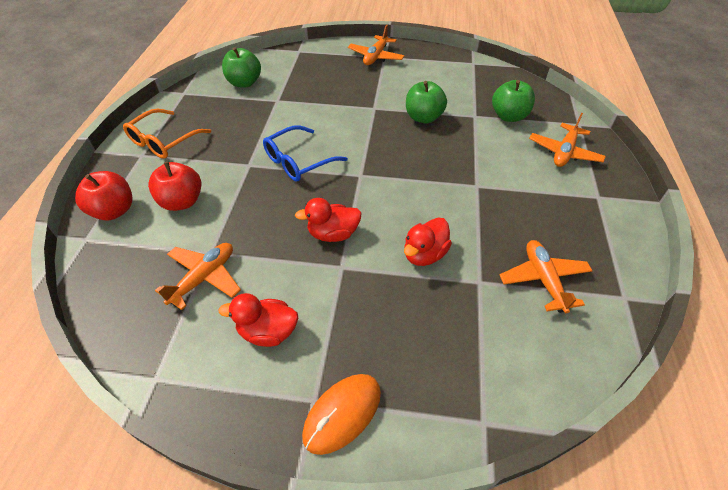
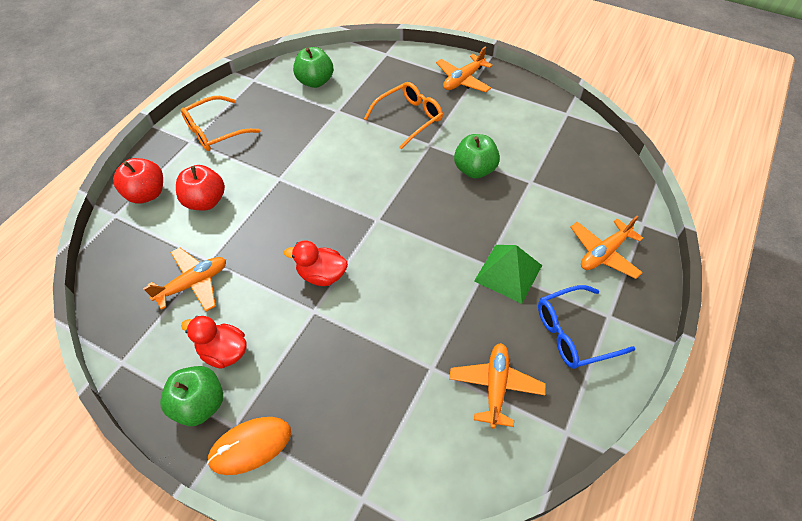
camera: 20 degrees right, 5 degrees up
(299, 161) = (326, 187): blue glasses -> blue glasses (574, 333)
(345, 93) = (408, 118): none -> orange glasses
(424, 254) = (395, 323): red duck -> none
(498, 187) = (508, 273): none -> green pyramid
(509, 116) = (568, 192): green apple -> green apple (199, 404)

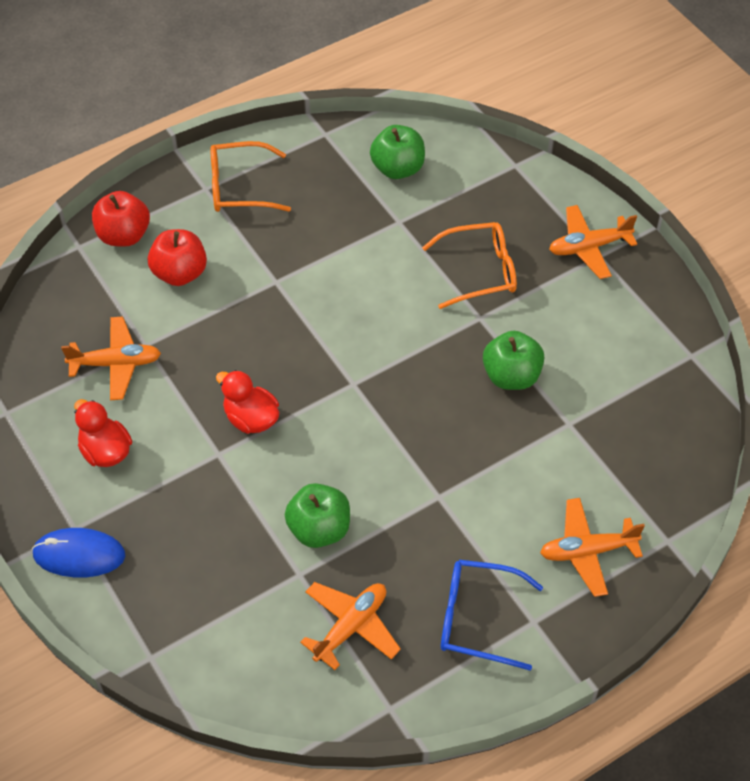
camera: 30 degrees right, 0 degrees up
(199, 404) = (55, 491): green apple -> green apple (319, 529)
(250, 446) = (79, 555): orange mouse -> blue mouse
(508, 273) = (456, 517): green pyramid -> none

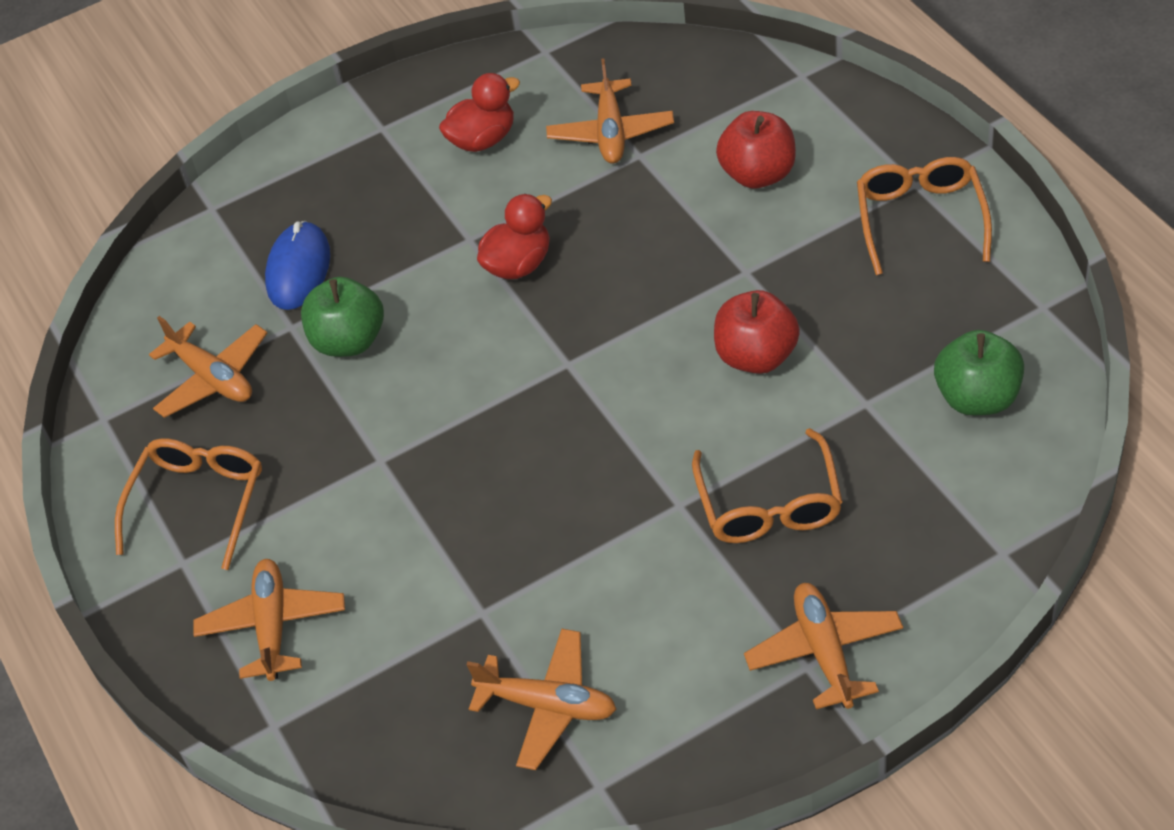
camera: 100 degrees right, 5 degrees down
(79, 555) = (347, 136): blue mouse -> blue mouse (298, 269)
(124, 235) = (822, 114): red apple -> red apple (756, 356)
(478, 619) = (198, 503): blue glasses -> orange glasses
(511, 376) = (570, 542): green apple -> none
(638, 383) = (548, 705): none -> orange plane

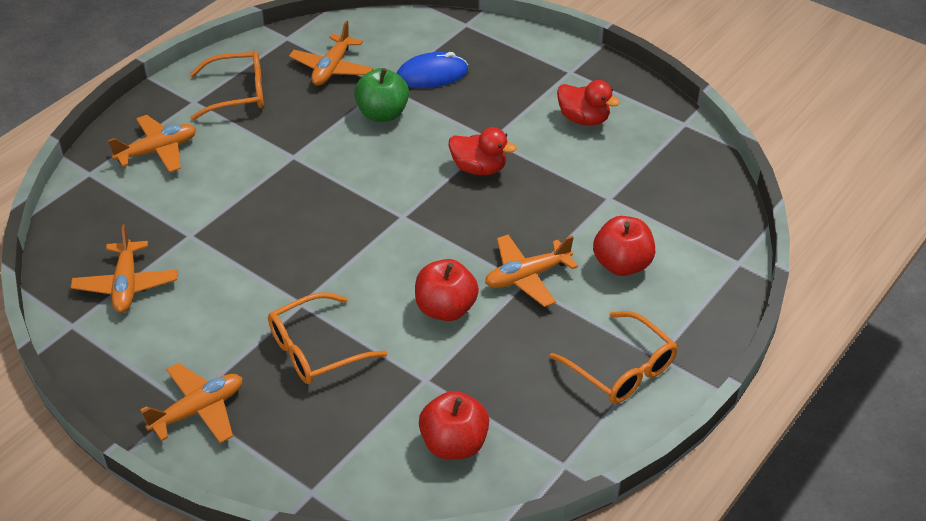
camera: 60 degrees right, 5 degrees down
(611, 132) = (623, 177): orange plane -> orange plane (527, 276)
(921, 220) = (621, 368): orange glasses -> orange glasses turned 75 degrees clockwise
(977, 398) = (454, 444): green apple -> red apple

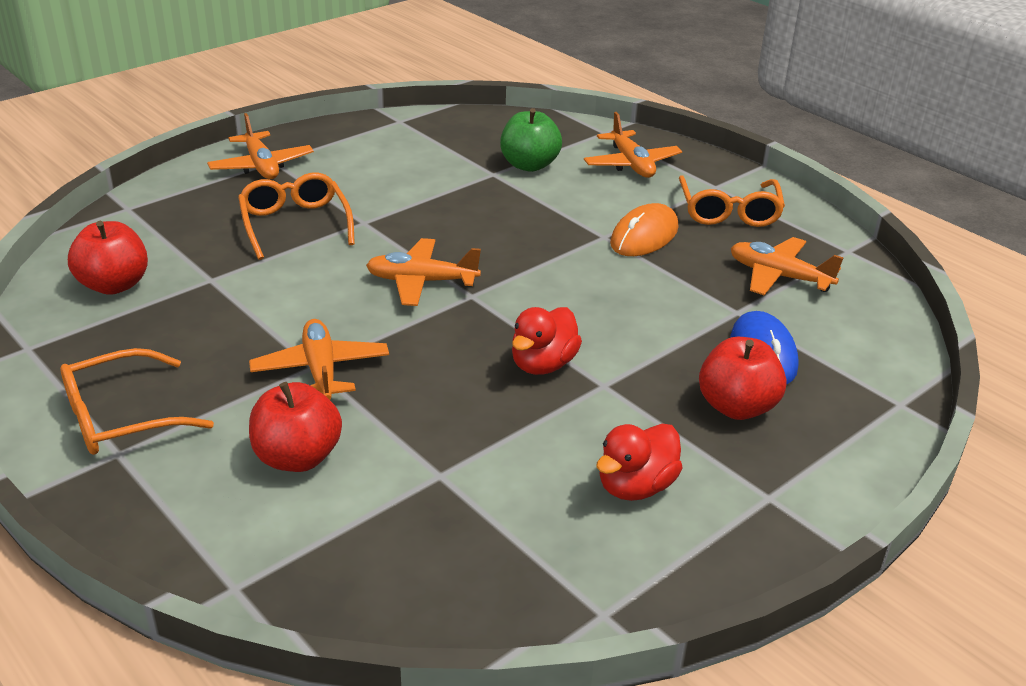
camera: 100 degrees right, 10 degrees down
(126, 285) = (437, 143): orange plane -> orange plane (421, 282)
(287, 135) = (644, 236): none -> orange mouse
(382, 114) = (676, 303): green apple -> green apple (529, 165)
(445, 309) = (303, 305): red apple -> red apple (736, 407)

